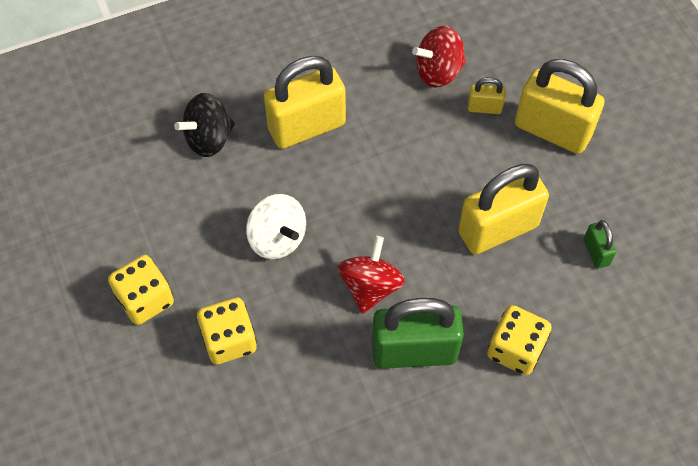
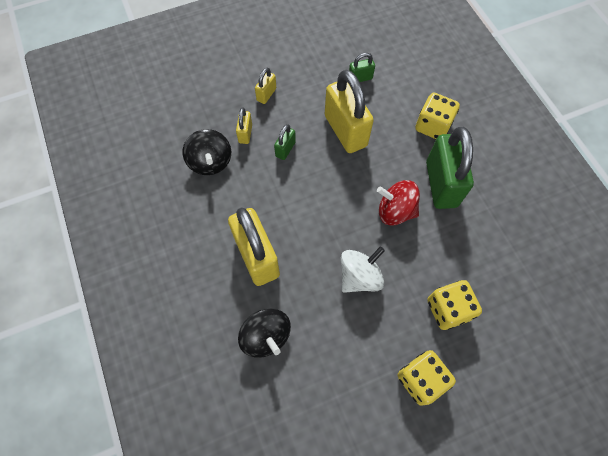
camera: 90 degrees left, 5 degrees up
(438, 71) = (210, 162): red spinning top -> black spinning top
(462, 154) = (285, 149): none -> green padlock
(552, 130) = (266, 94): yellow padlock -> yellow padlock, size x0.46

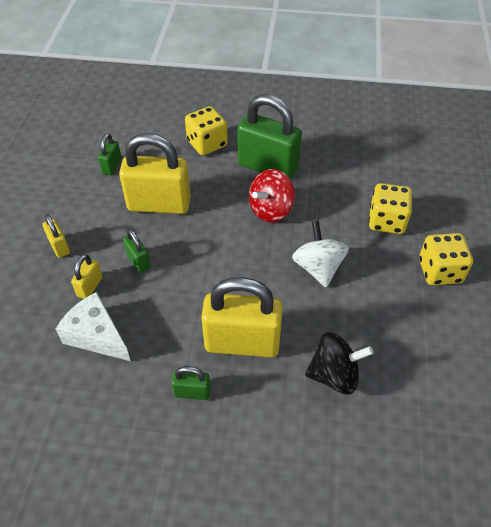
camera: 60 degrees left, 15 degrees down
(200, 246) = (192, 392): none -> green padlock
(210, 162) = (96, 335): black spinning top -> white cheese
(245, 134) = (90, 287): yellow padlock -> yellow padlock turned 75 degrees clockwise

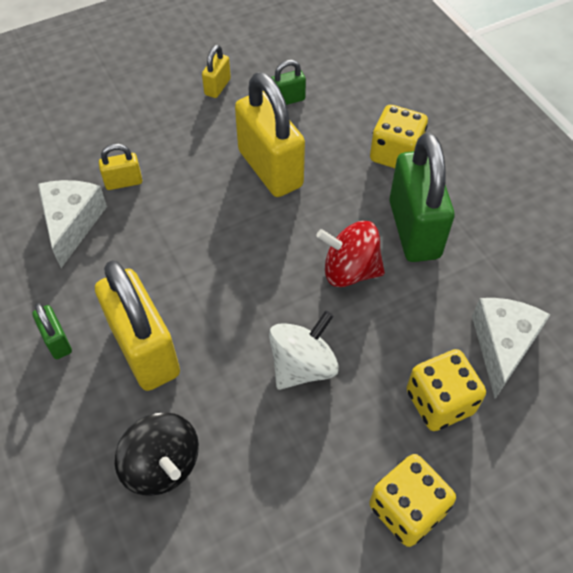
camera: 55 degrees right, 5 degrees up
(59, 246) = (153, 129): yellow padlock -> yellow padlock (217, 87)
(138, 261) = (183, 199): green padlock -> none
(372, 177) = (502, 346): none -> white cheese

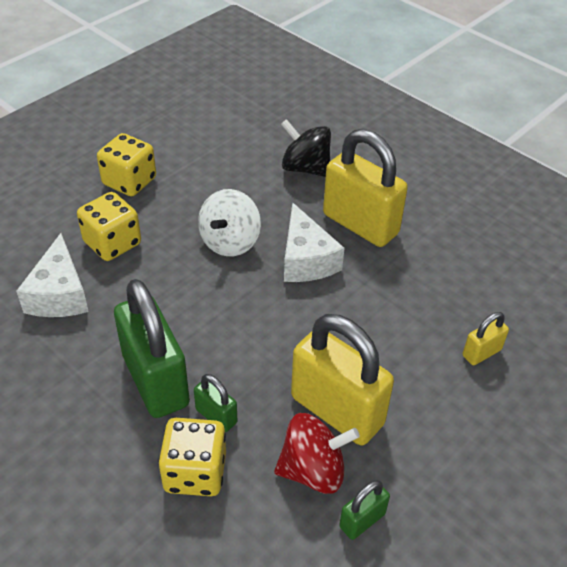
camera: 160 degrees right, 10 degrees down
(57, 341) = (431, 214): green padlock -> green padlock (216, 416)
(72, 223) = (496, 300): white cheese -> white cheese (306, 259)
(217, 87) = (464, 515): yellow padlock -> none
(350, 270) = (212, 323): red spinning top -> red spinning top (313, 470)

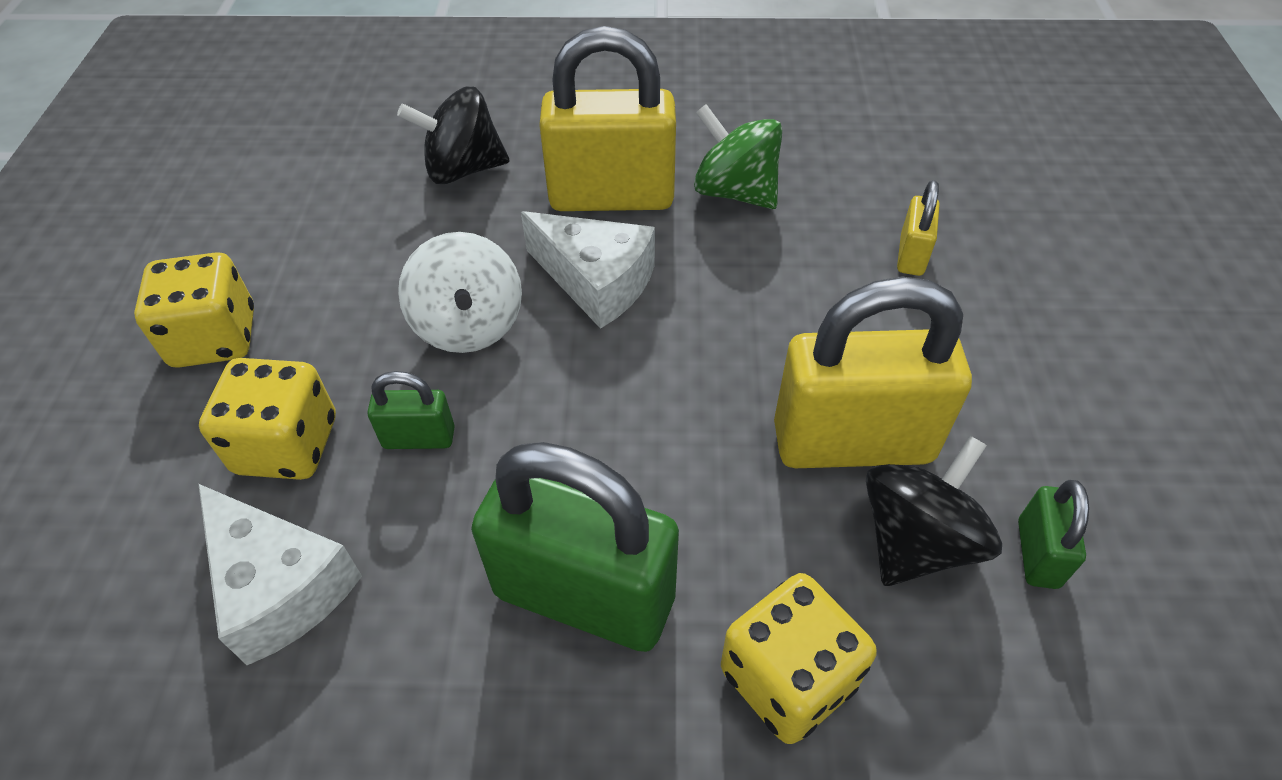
camera: 40 degrees left, 5 degrees up
(216, 416) = (723, 574): green padlock -> green padlock (419, 438)
(313, 470) = (916, 540): red spinning top -> black spinning top
(426, 261) = (735, 192): none -> green spinning top

